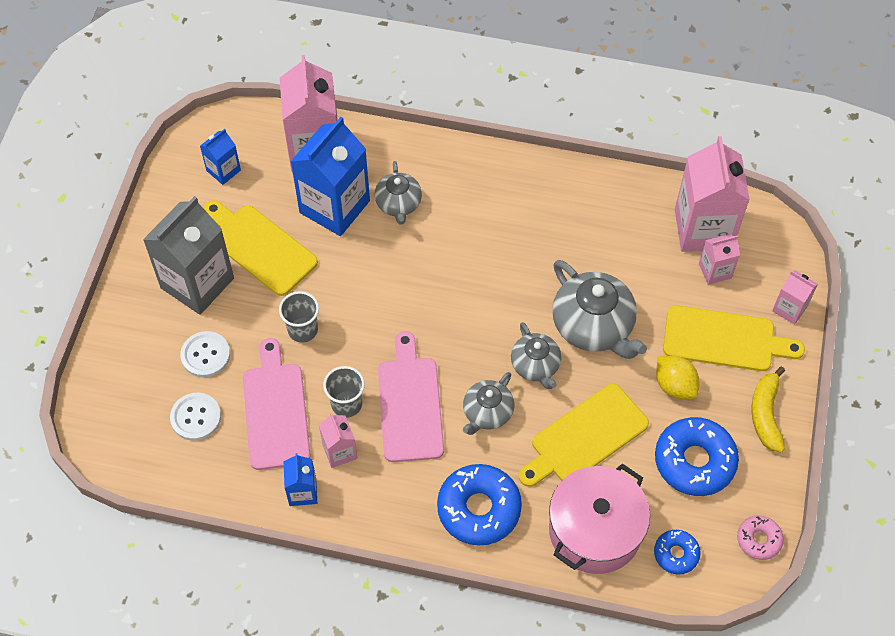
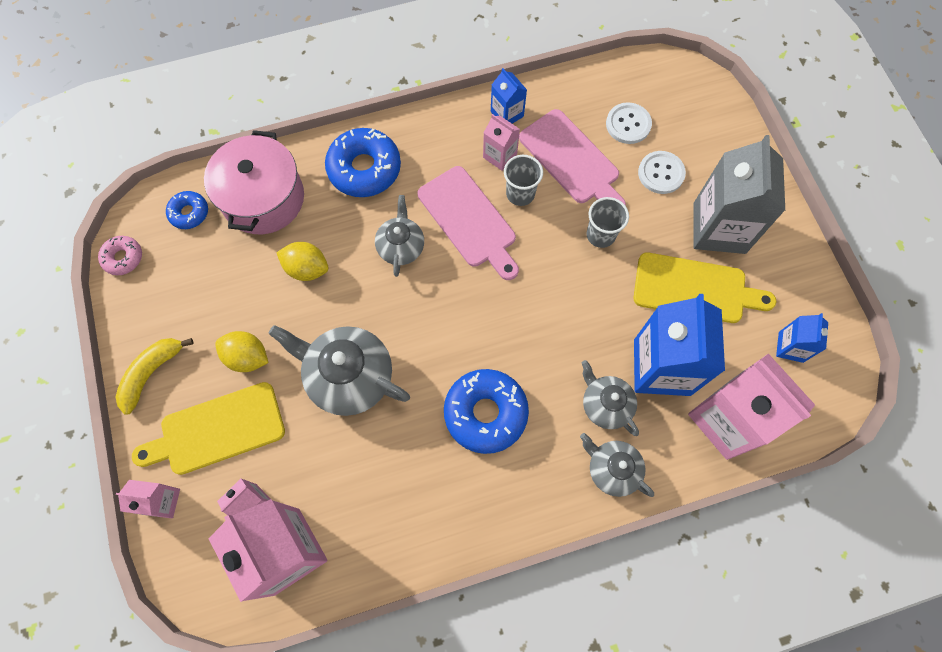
camera: 150 degrees right, 10 degrees up
(535, 366) = (382, 309): grey teapot -> grey teapot (612, 469)
(585, 437) = (307, 268): yellow cutting board -> yellow lemon
(694, 461) = (202, 296): blue donut -> blue donut (485, 413)
(766, 414) = (152, 373): yellow banana -> yellow banana turned 120 degrees counterclockwise

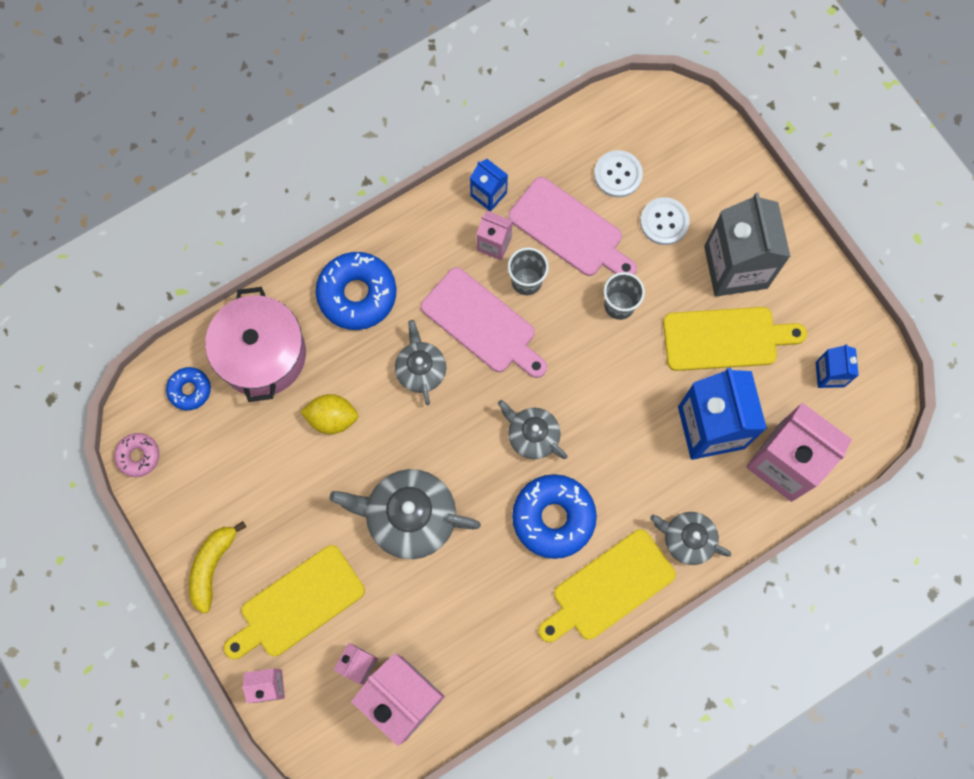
camera: 15 degrees left, 5 degrees up
(247, 357) = (302, 525): yellow lemon -> none
(521, 496) = (609, 588): none -> yellow cutting board
(605, 404) = (666, 478): grey teapot -> grey teapot (532, 435)

